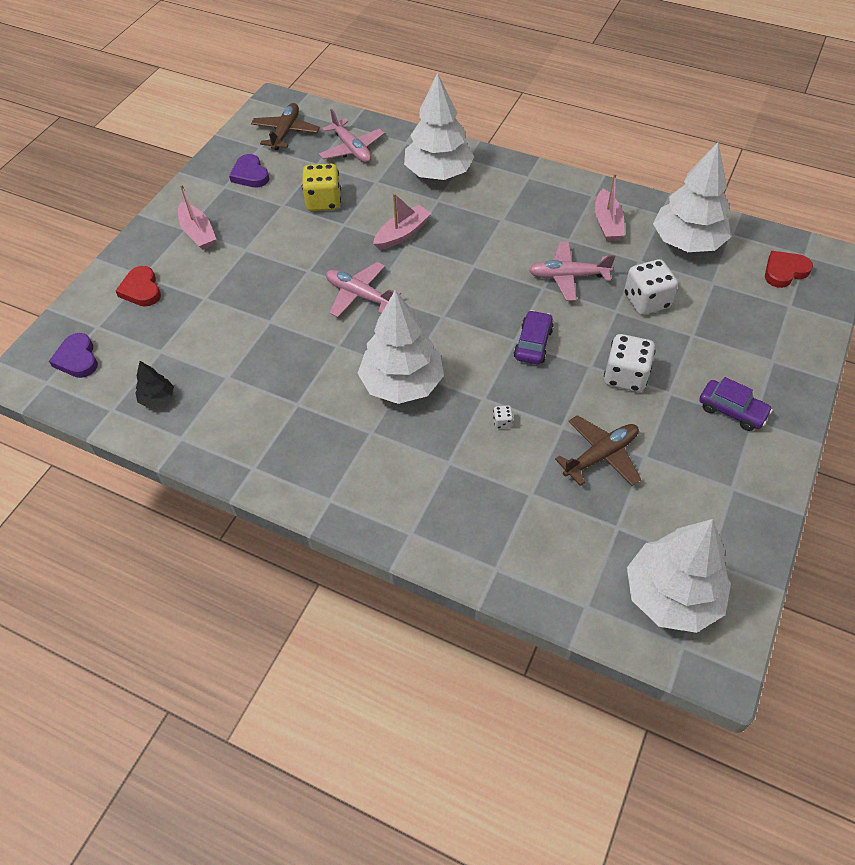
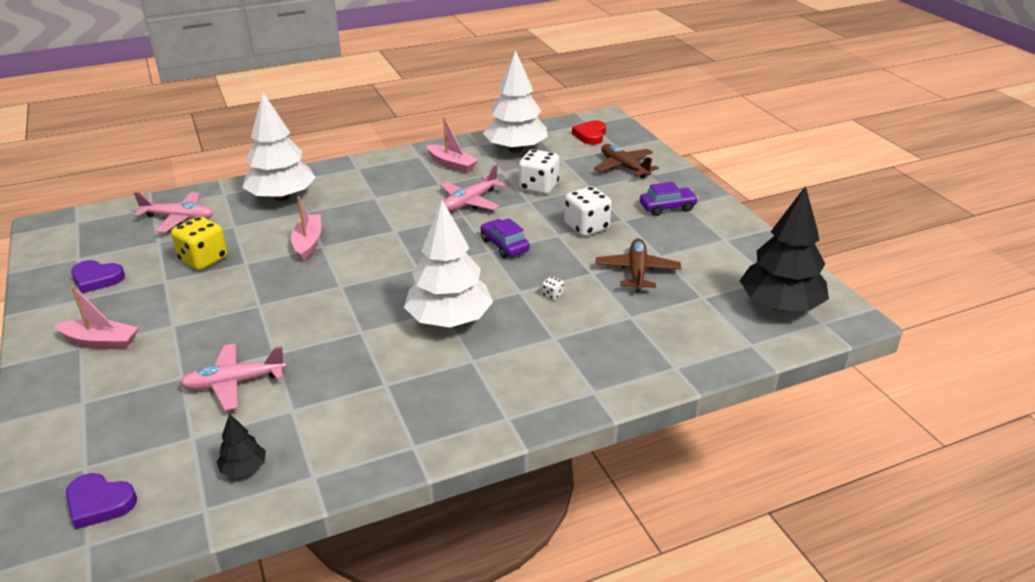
camera: 50 degrees left, 20 degrees down
(141, 290) = (97, 412): red heart -> none
(286, 132) = (92, 238): brown plane -> brown plane (624, 167)
(360, 295) = (331, 294): pink plane -> pink plane (234, 383)
(671, 595) = (780, 306): white tree -> black tree

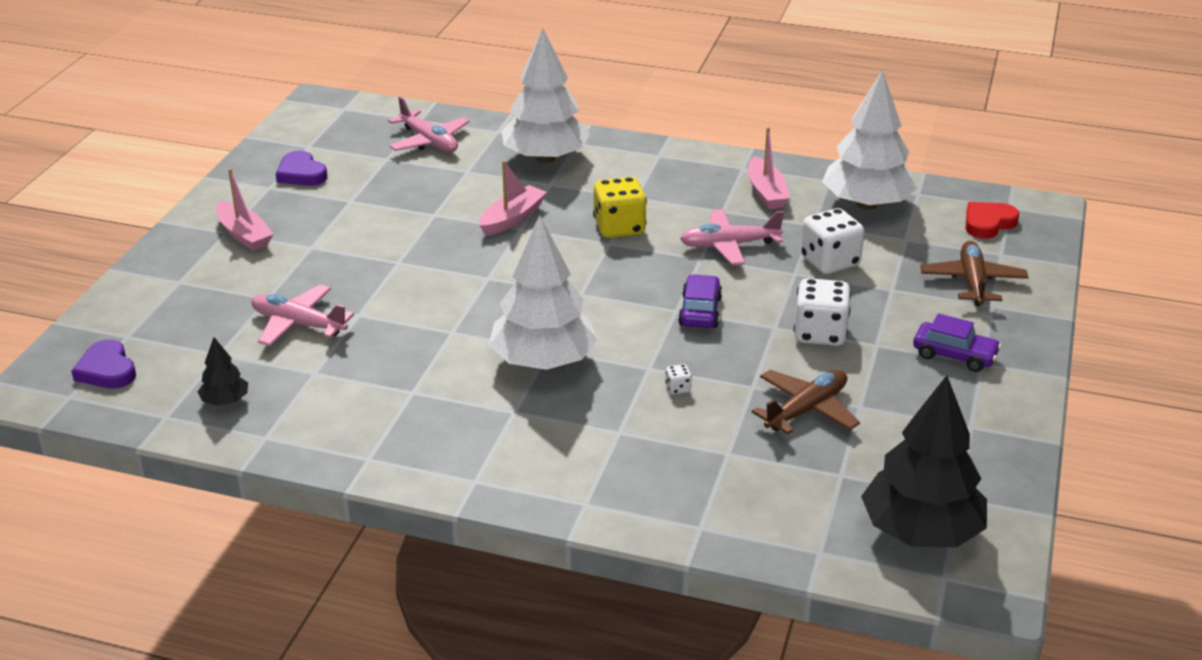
camera: 40 degrees right, 0 degrees up
(203, 259) = (403, 194): yellow dice -> yellow dice (619, 228)

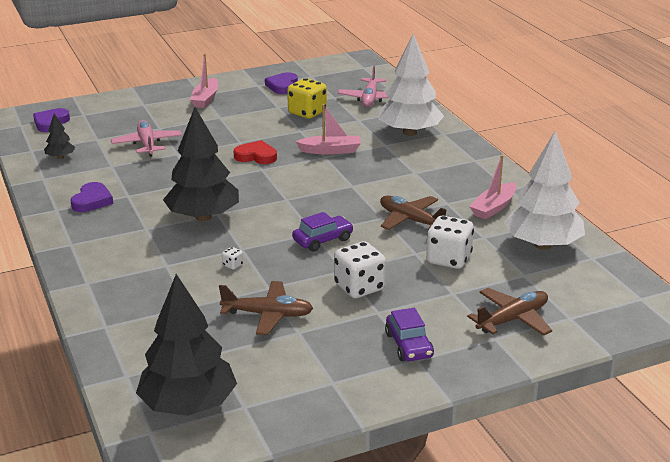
camera: 50 degrees right, 5 degrees down
(386, 422) = (92, 201): none -> purple heart
(543, 362) = (203, 217): white tree -> black tree
(619, 228) = (373, 181): yellow dice -> yellow dice (307, 113)
(729, 245) = (411, 220): pink plane -> brown plane
(988, 223) = (602, 298): red heart -> red heart (256, 156)

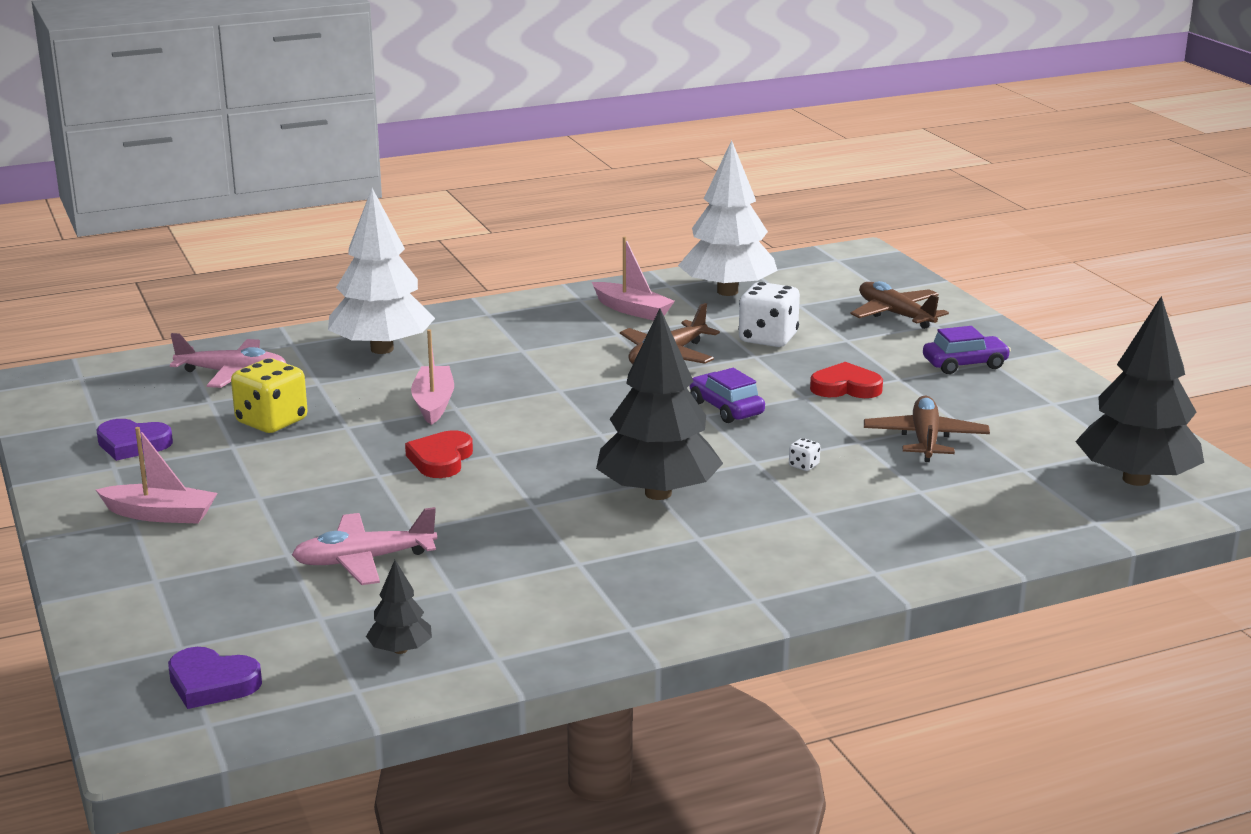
camera: 90 degrees left, 5 degrees down
(92, 201) = (597, 595): purple heart -> none
(359, 287) = (845, 387): white dice -> red heart

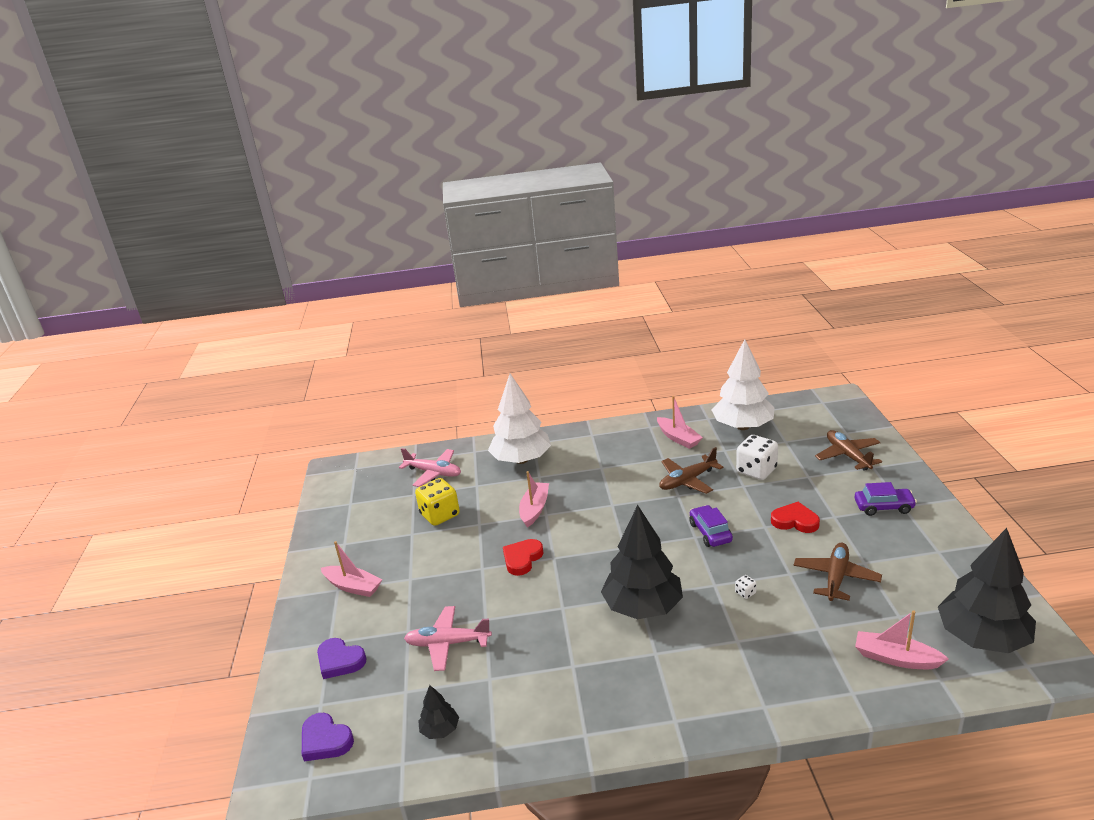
camera: 20 degrees right, 5 degrees up
(132, 444) = (361, 525): purple heart -> purple heart (340, 661)
(1033, 509) = (896, 658): none -> pink boat

